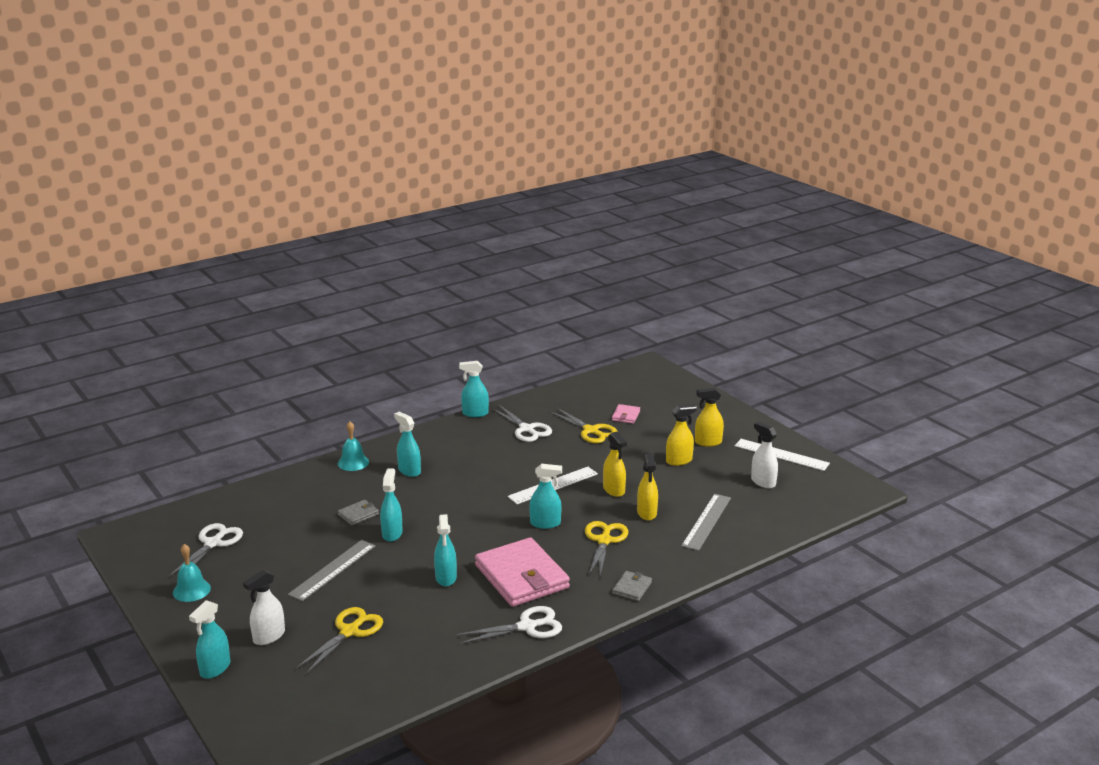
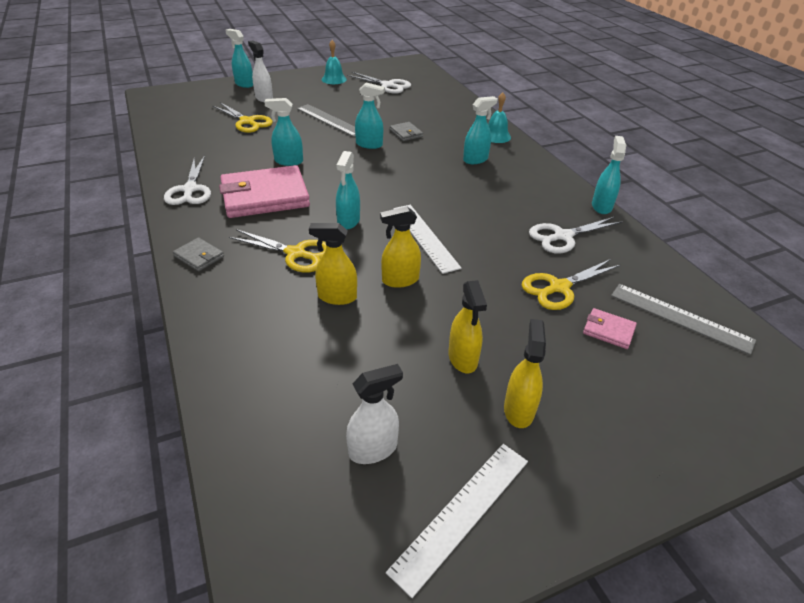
camera: 100 degrees right, 15 degrees up
(707, 521) = (292, 348): grey ruler -> grey ruler (680, 318)

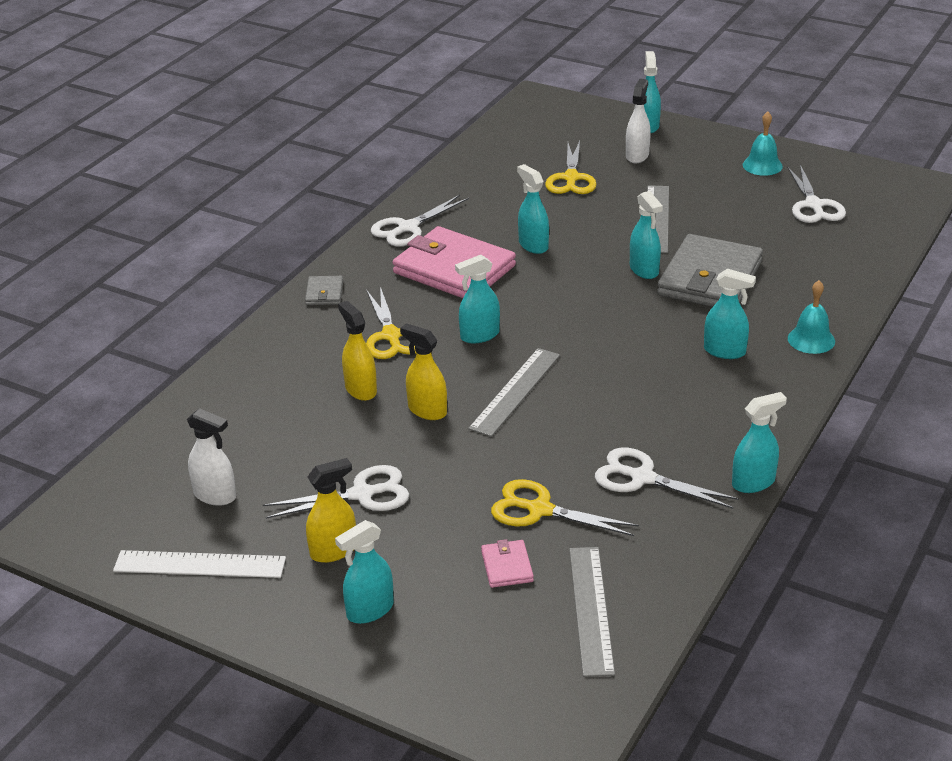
camera: 55 degrees right, 5 degrees down
(406, 133) = (710, 278): grey wallet -> grey wallet, size x2.31
(425, 237) = (515, 391): white ruler -> grey ruler
(463, 358) = (362, 494): yellow spray bottle -> white scissors
(610, 426) = (370, 610): none -> turquoise spray bottle

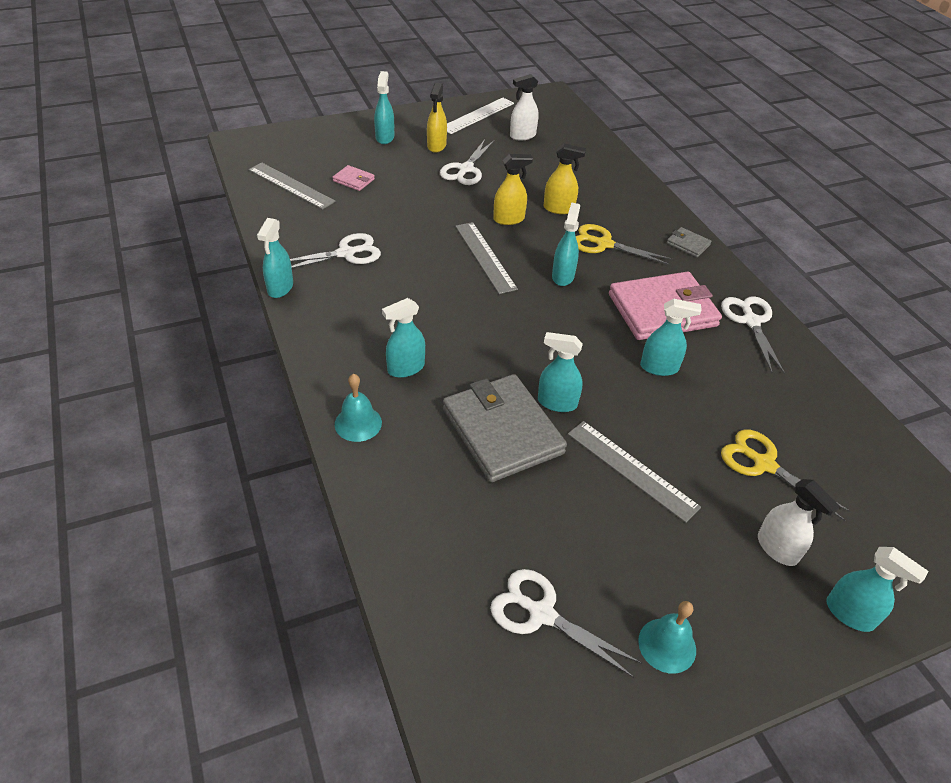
camera: 125 degrees right, 10 degrees up
(539, 510) = (375, 209): yellow scissors -> none

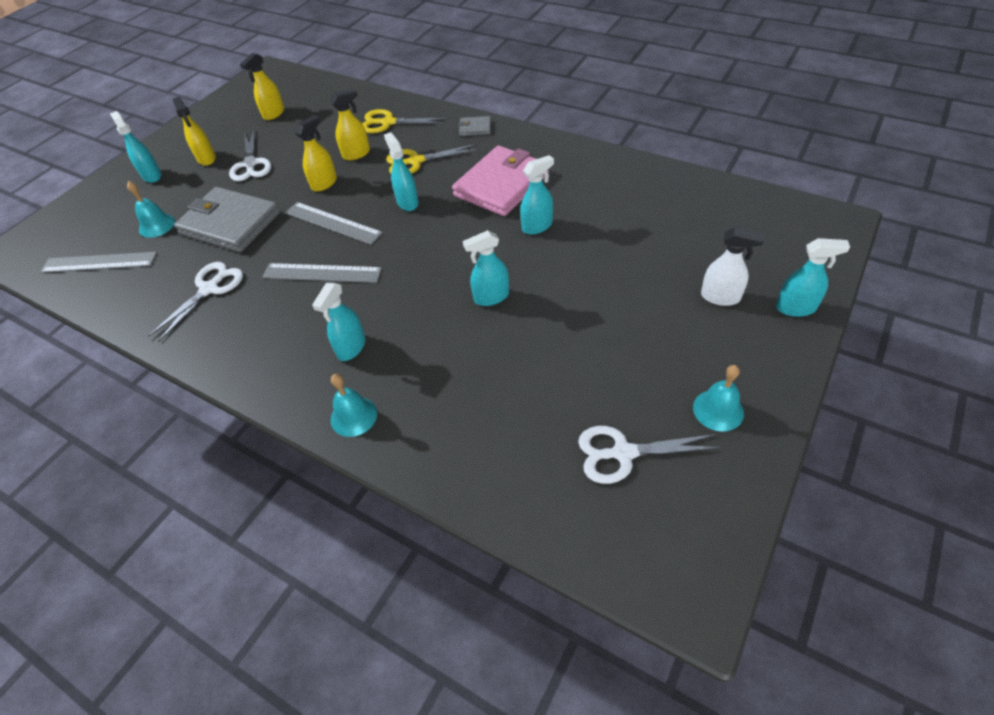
camera: 30 degrees left, 5 degrees up
(280, 288) = (175, 353): turquoise spray bottle -> none
(353, 180) = (157, 225): pink wallet -> turquoise bell
(477, 115) = (219, 116): white ruler -> none
(502, 431) = (472, 344): grey wallet -> grey wallet (230, 223)
(522, 136) = (273, 113): white spray bottle -> yellow spray bottle
(631, 470) = (586, 309): grey ruler -> grey ruler (322, 273)
(751, 321) = (566, 157): white scissors -> none
(764, 464) = (662, 248): yellow scissors -> yellow scissors (388, 123)

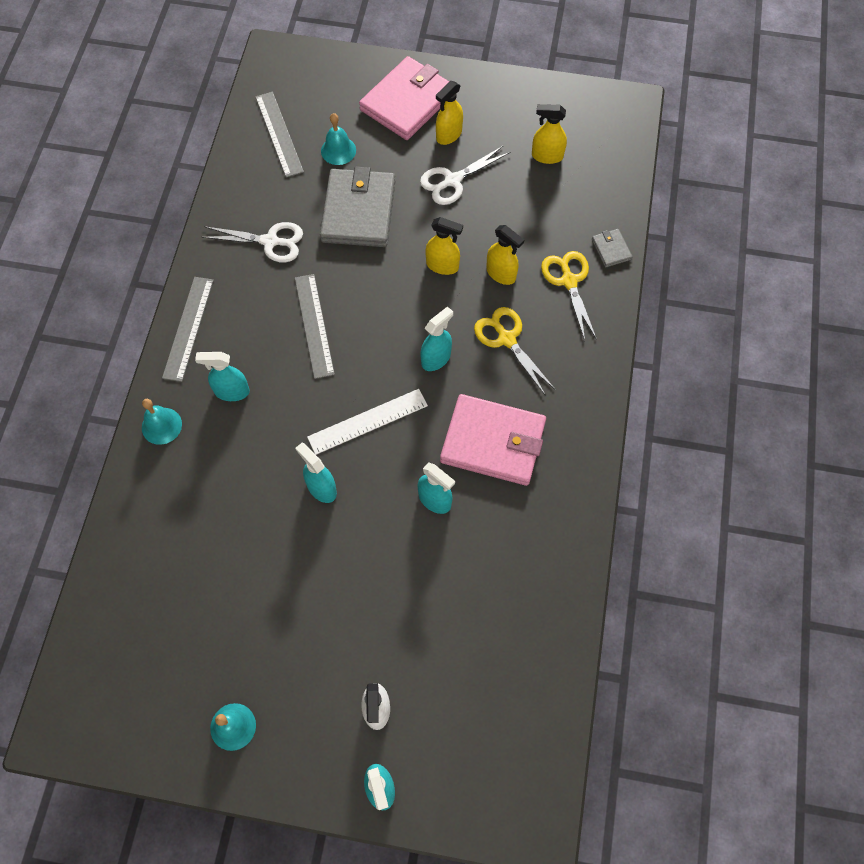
camera: 65 degrees right, 15 degrees up
(152, 175) = (407, 102): turquoise spray bottle -> pink wallet
(332, 223) = (384, 302): grey ruler -> grey ruler (188, 328)
(441, 254) = (367, 421): none -> white ruler
(475, 128) = (589, 378): grey wallet -> grey wallet (611, 249)
(623, 453) = (170, 653): white scissors -> none

